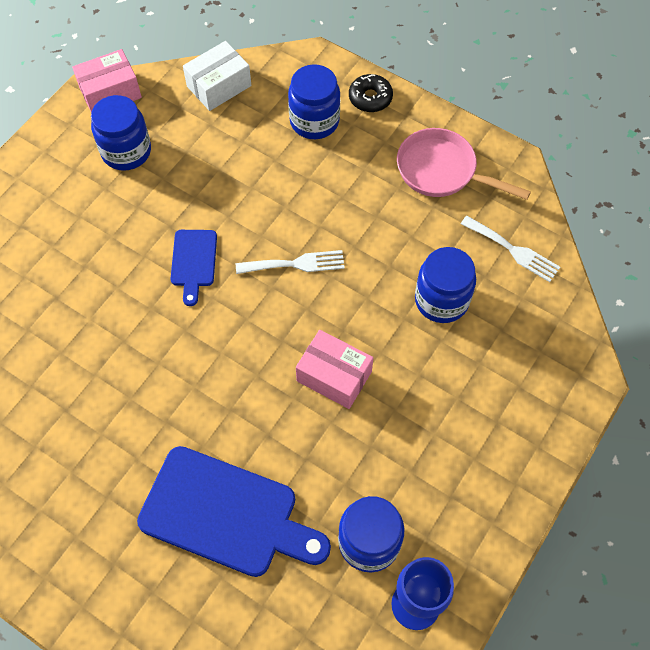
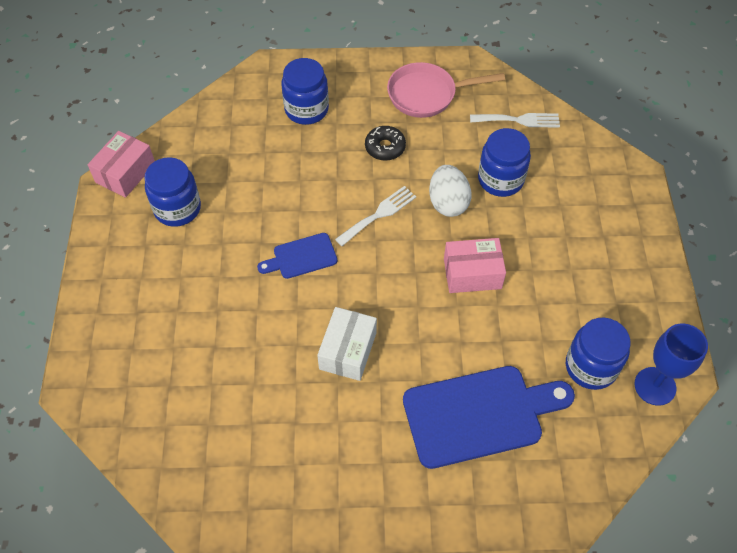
camera: 35 degrees left, 5 degrees down
(193, 262) = (301, 257): blue cutting board -> blue cutting board turned 105 degrees clockwise
(219, 86) = (211, 123): white box -> white box (348, 351)
(370, 98) = (334, 72): black donut -> black donut (385, 147)
(370, 292) = (448, 203): none -> white egg

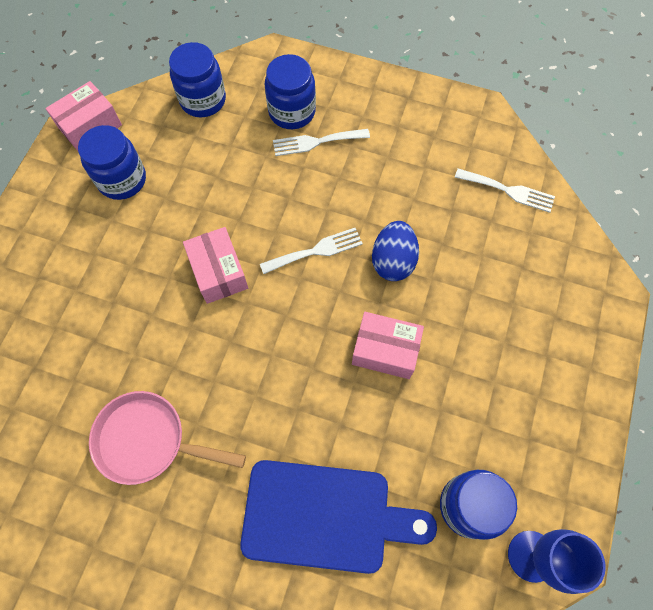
camera: 20 degrees right, 10 degrees up
(301, 257) = (219, 272): blue cutting board -> pink box
(339, 128) = (316, 142): none -> white fork
(348, 351) = (221, 392): white box -> none
(385, 147) = (353, 178): black donut -> none
(427, 95) = (422, 132): pink pan -> pink pan (148, 440)
(448, 203) = (393, 261): white egg -> blue egg
(500, 179) = (460, 253): blue jar -> blue jar (203, 100)

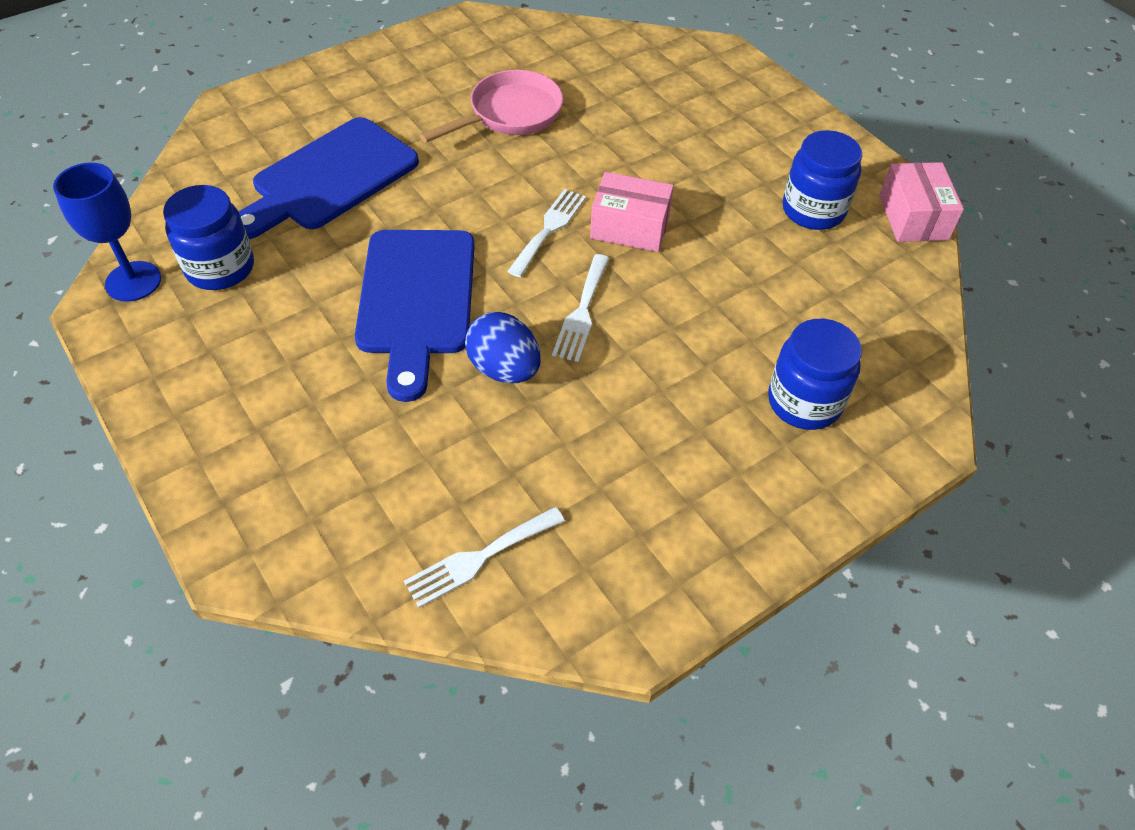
camera: 125 degrees right, 15 degrees down
(203, 100) = (888, 326): blue jar -> none
(316, 142) = (734, 398): white fork -> white fork (549, 229)
(385, 350) = (416, 300): pink box -> blue cutting board

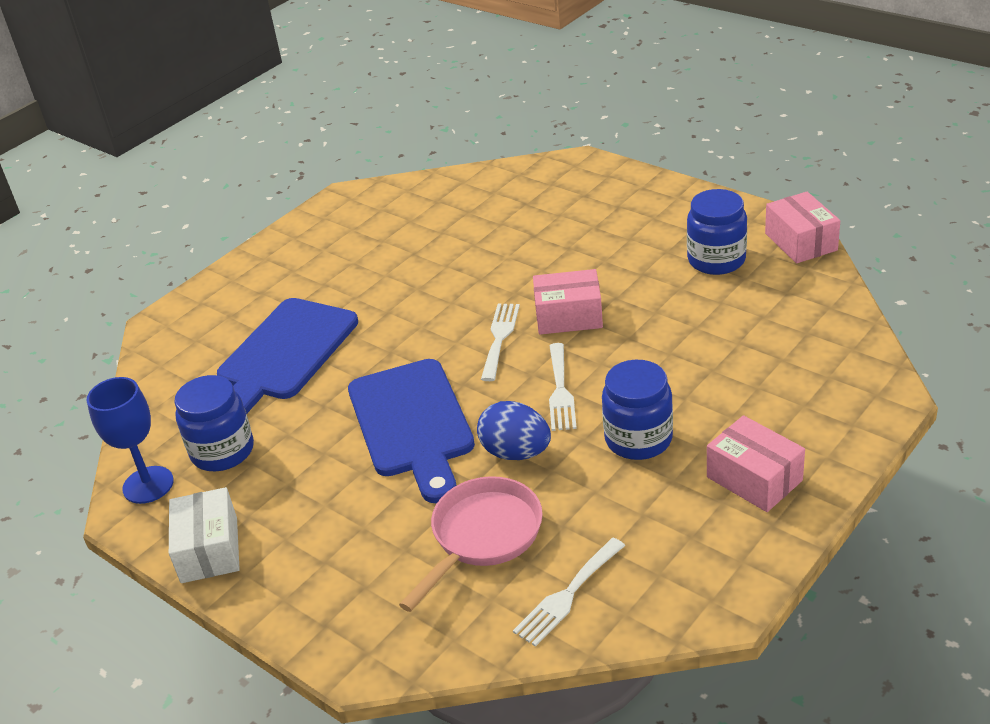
camera: 10 degrees left, 15 degrees down
(155, 375) = (209, 549): none -> white box
(510, 114) = (419, 260): pink pan -> pink pan (482, 537)
(737, 488) = (754, 479): none -> pink box
(804, 402) = (778, 401): blue jar -> blue jar (638, 439)

